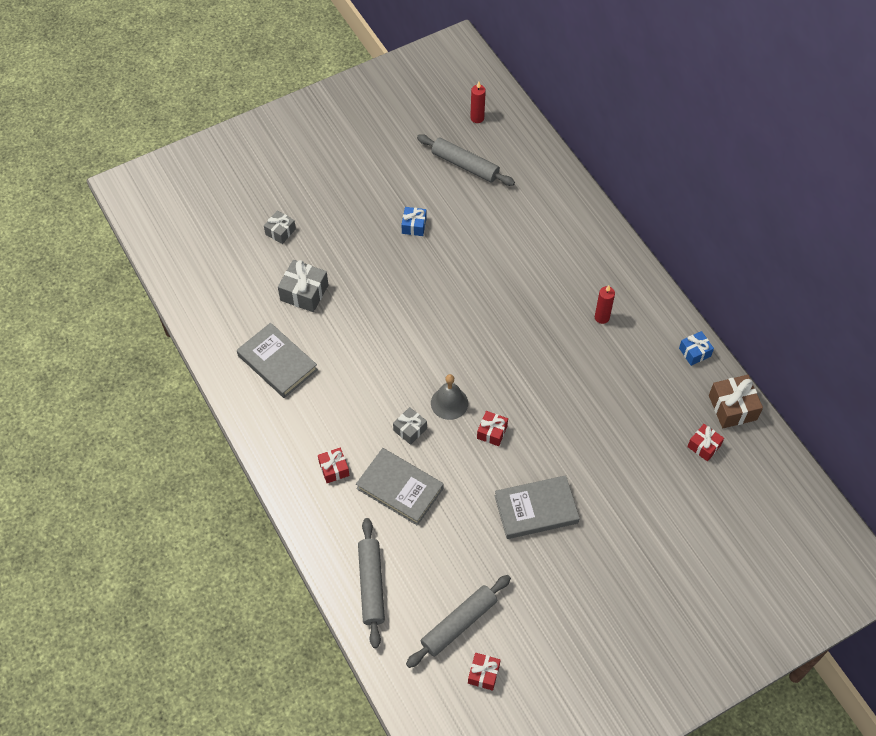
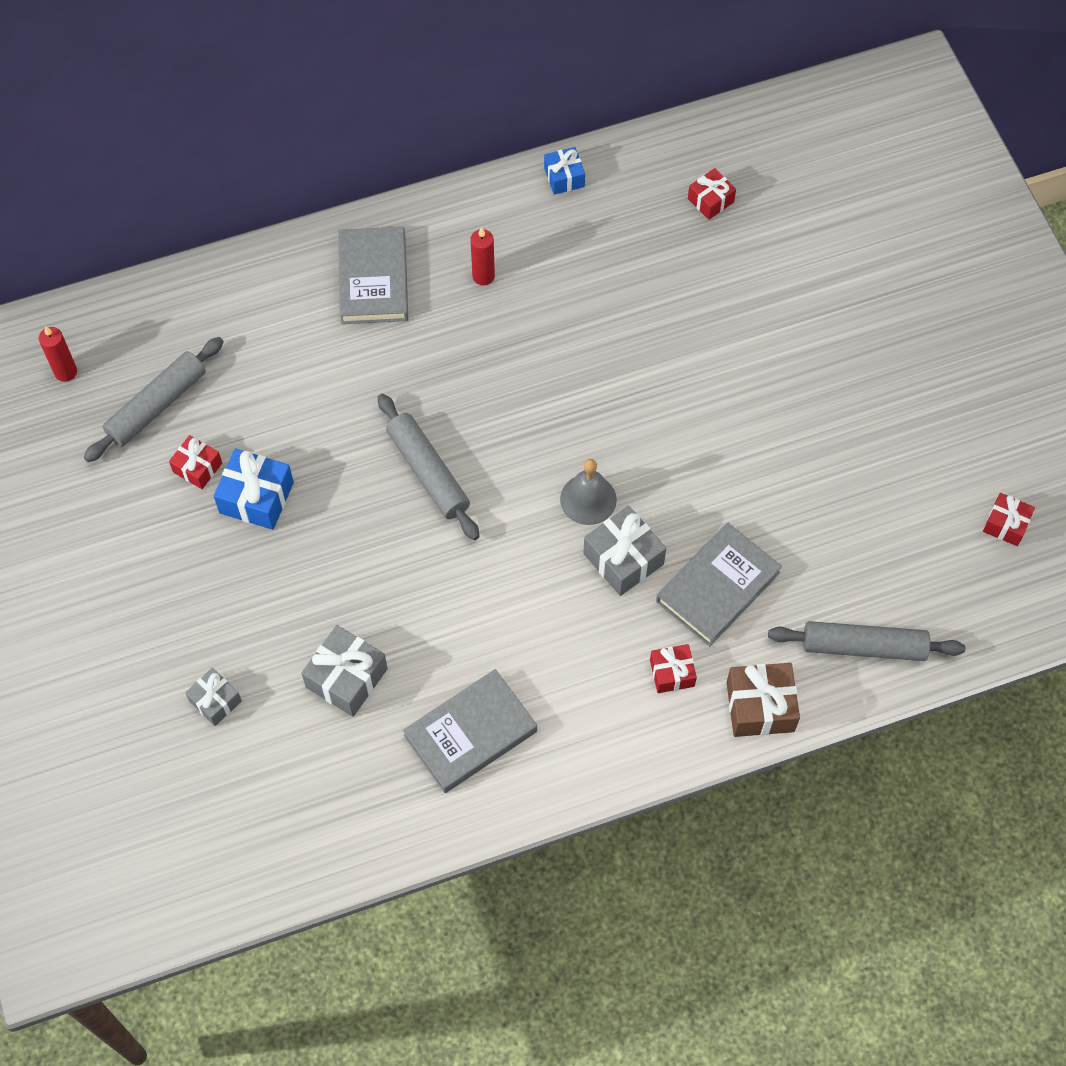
camera: 80 degrees left, 5 degrees up
(410, 429) = (623, 559): grey gift -> grey gift, size x1.60
(414, 226) = (256, 498): blue gift -> blue gift, size x1.60
(459, 624) = (932, 543): grey rolling pin -> grey rolling pin (428, 472)
(492, 432) = (646, 451): red gift -> red gift (197, 467)
(536, 509) = (775, 418): grey book -> grey book (373, 279)
(732, 407) = (658, 154): brown gift -> brown gift (760, 707)

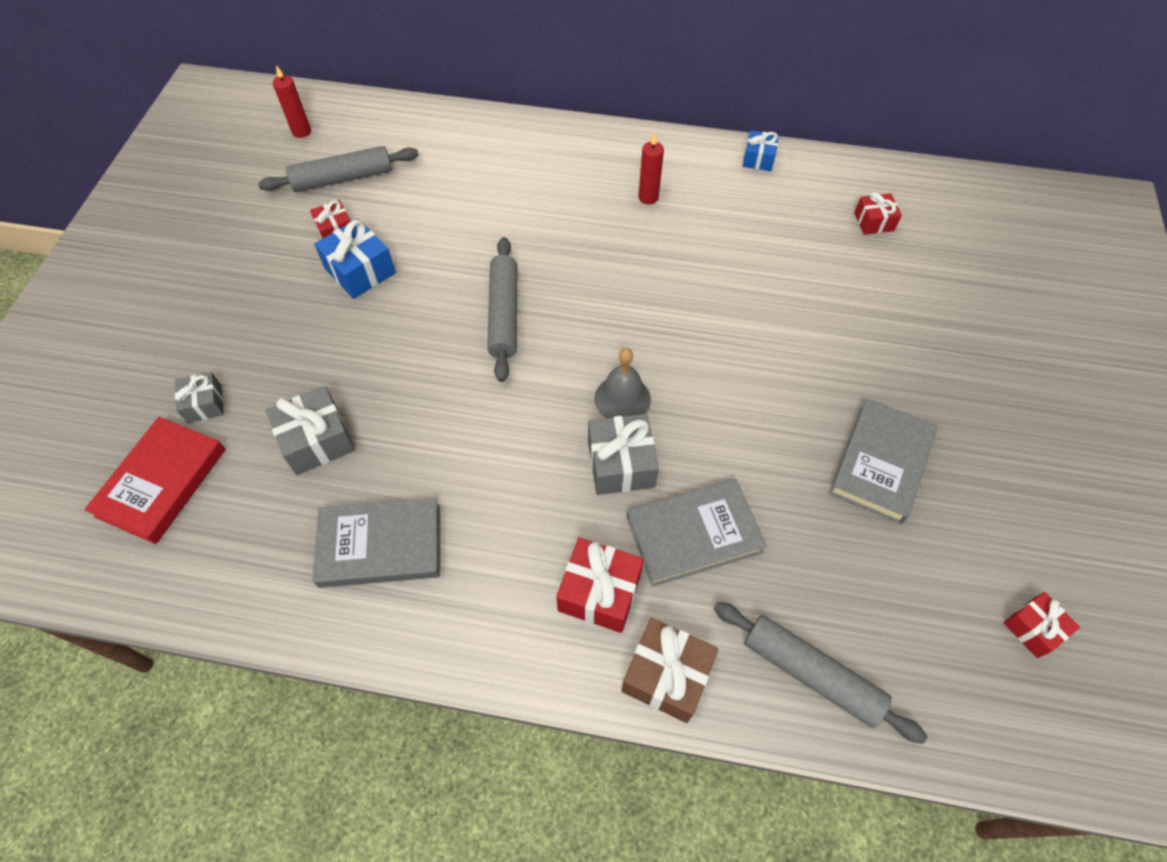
camera: 30 degrees right, 5 degrees down
(237, 787) = (162, 482): none -> red book
(373, 279) = (562, 165): grey book -> grey book (880, 463)
(672, 673) = (599, 592): red gift -> red gift, size x1.60

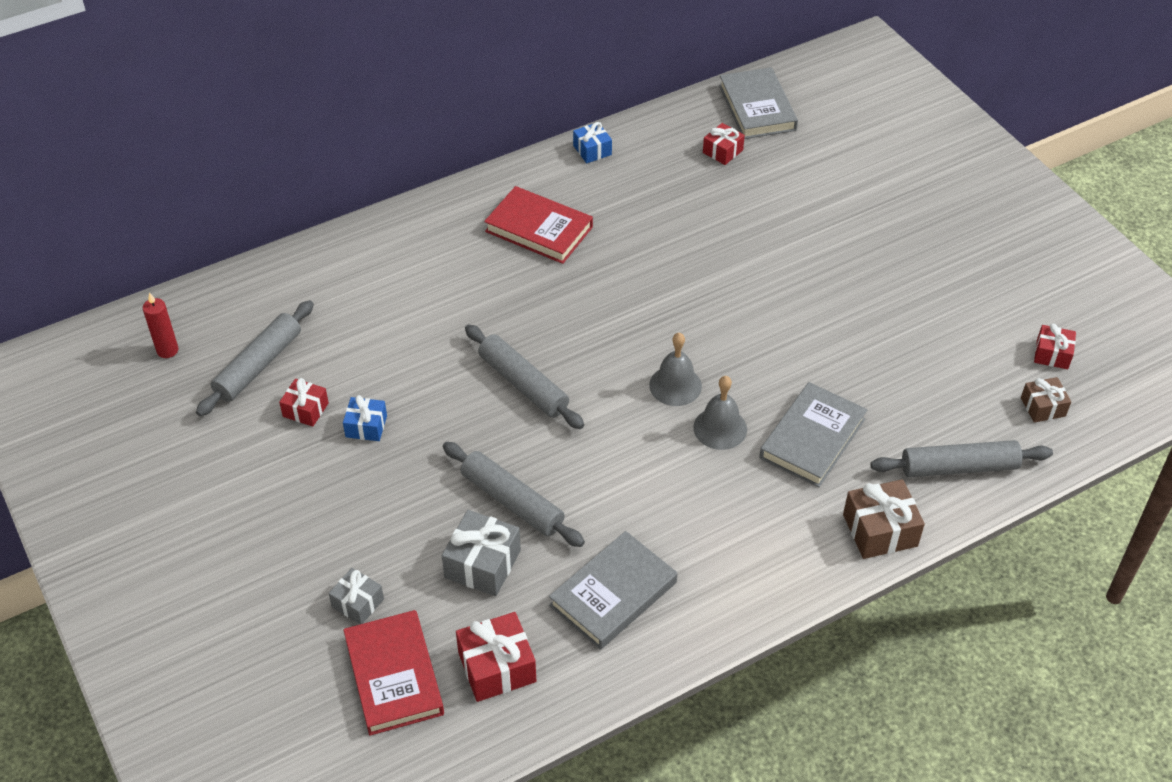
camera: 40 degrees left, 10 degrees down
(360, 271) = (366, 426): blue gift -> blue gift, size x0.63
(393, 405) = (512, 501): none -> grey rolling pin
(599, 592) = (790, 514): red gift -> red gift (497, 667)
(621, 464) = (720, 428): grey gift -> grey bell
(648, 197) = (539, 229): red candle -> red book
(880, 463) = (882, 316): grey book -> grey book (757, 108)
(967, 678) = (1043, 407): none -> brown gift

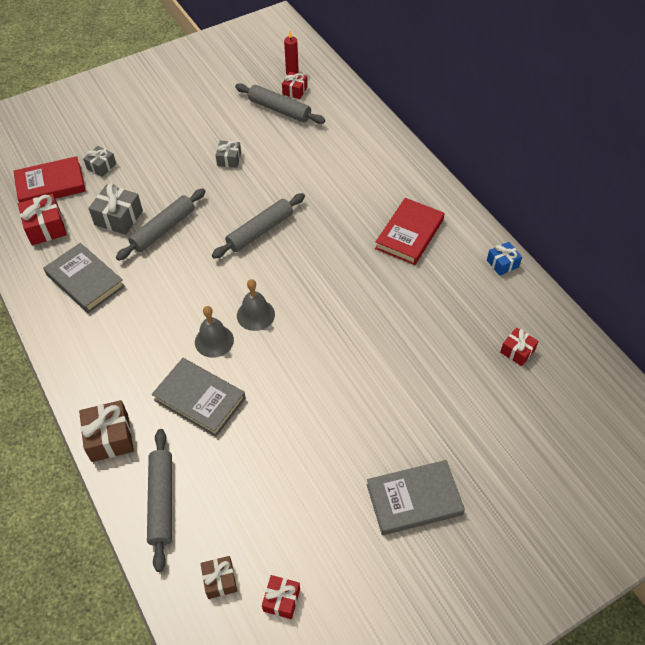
camera: 90 degrees right, 5 degrees up
(305, 410) = (244, 132): red gift -> red gift (295, 90)
(366, 426) = (229, 159): blue gift -> grey gift
(757, 108) = (581, 379): grey book -> grey book (414, 499)

